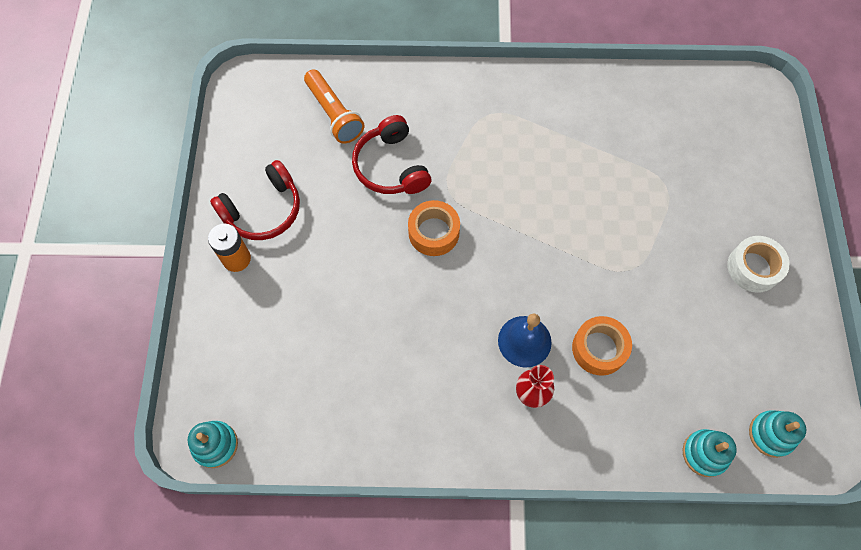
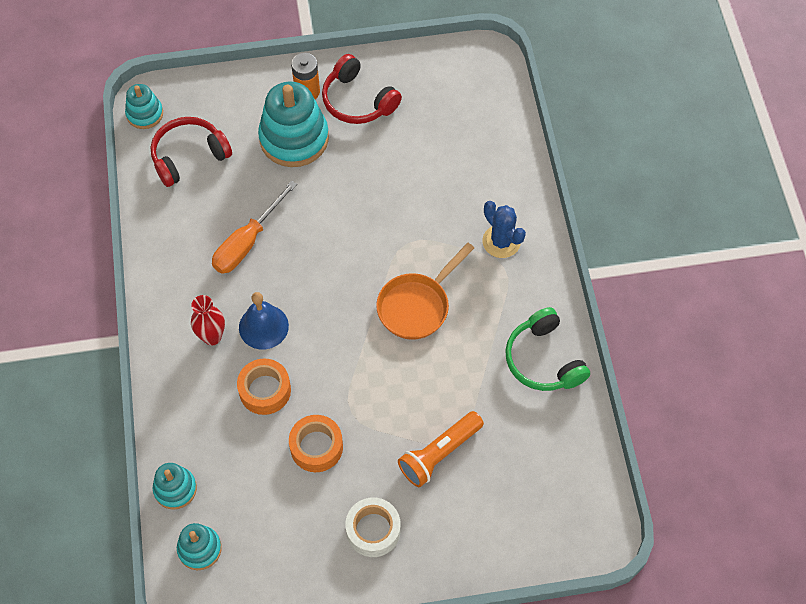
camera: 80 degrees right, 5 degrees down
(295, 280) = (294, 138): none -> turquoise stacking toy
(334, 114) = (471, 134): orange flashlight -> orange flashlight (439, 453)
(391, 166) = (423, 191): red headphones -> red headphones (189, 156)
(418, 345) = (247, 242): none -> orange screwdriver
(434, 232) = (360, 237): orange tape -> orange tape (316, 447)
(462, 110) = (501, 241): none -> blue cactus
(521, 193) = (417, 306): none -> orange pan
(591, 100) = (543, 359): none -> green headphones

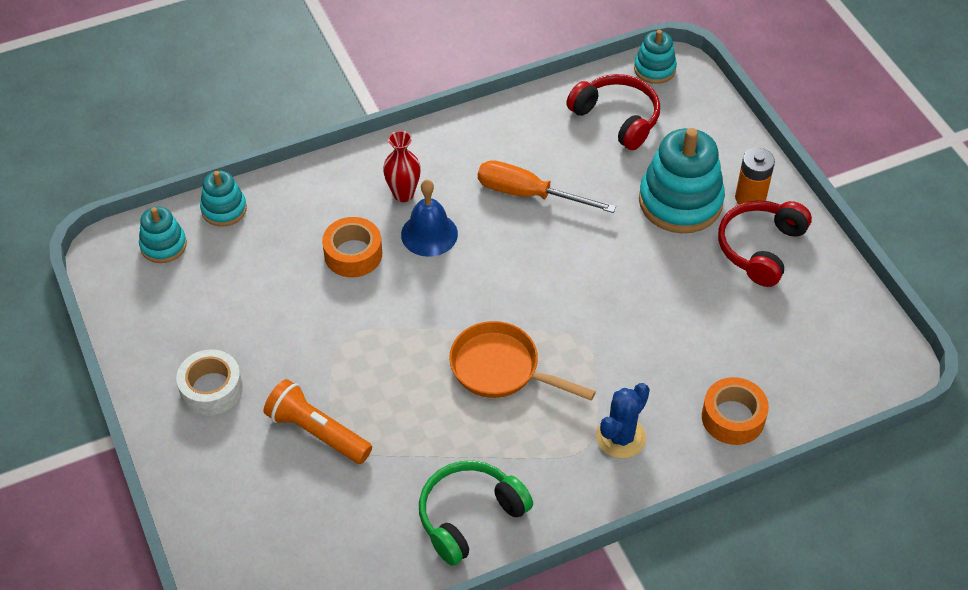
camera: 75 degrees right, 10 degrees down
(316, 447) = (298, 315): orange tape -> orange tape (733, 417)

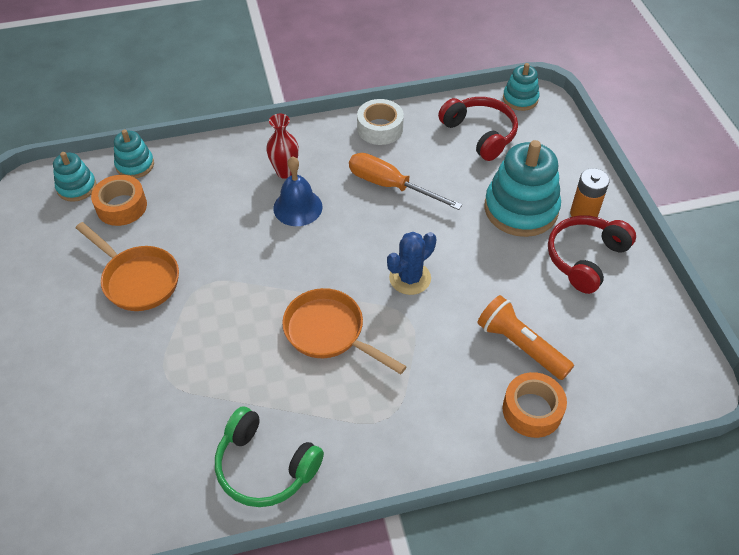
camera: 10 degrees right, 0 degrees up
(211, 389) = (74, 313): white tape -> white tape (380, 128)
(271, 342) = (138, 279): none -> orange pan
(317, 432) = (152, 365): orange flashlight -> orange flashlight (520, 346)
(353, 254) = (229, 215): orange tape -> orange tape (121, 206)
(469, 516) = (265, 466): green headphones -> green headphones turned 120 degrees counterclockwise
(621, 437) = (423, 413): blue cactus -> blue cactus (410, 278)

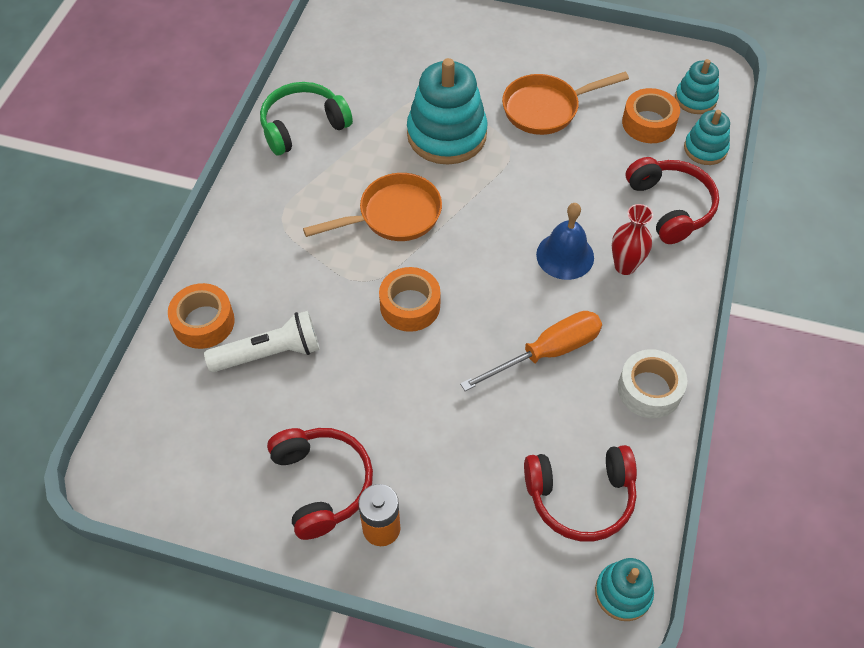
camera: 120 degrees right, 5 degrees up
(210, 166) = (670, 206): none -> red headphones
(410, 278) = (410, 305): blue cactus -> orange tape
(520, 346) = (269, 353): orange flashlight -> white flashlight
(521, 209) = (432, 464): turquoise stacking toy -> turquoise stacking toy (446, 135)

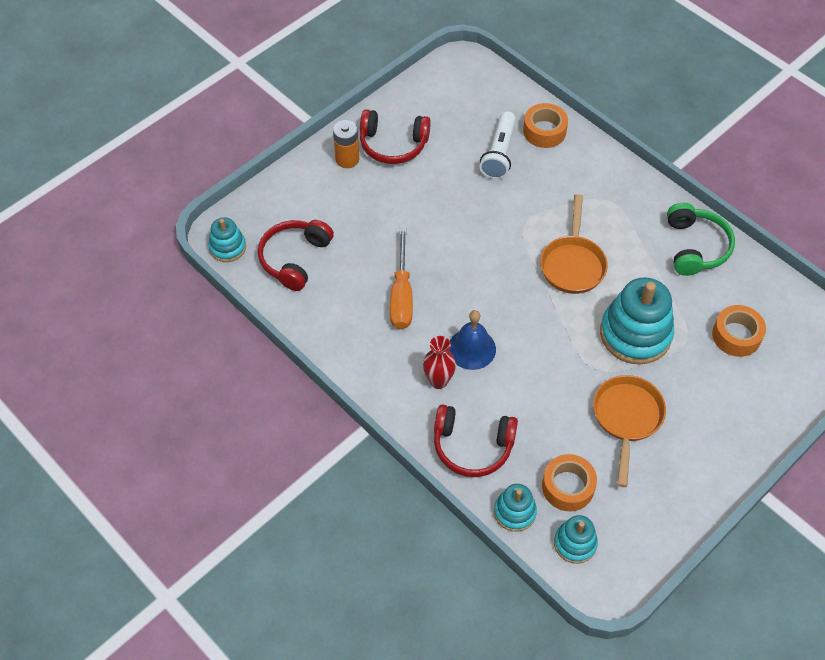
camera: 120 degrees right, 0 degrees up
(410, 305) = (488, 238): orange tape -> orange tape (736, 335)
(649, 389) = (335, 336): white tape -> none

